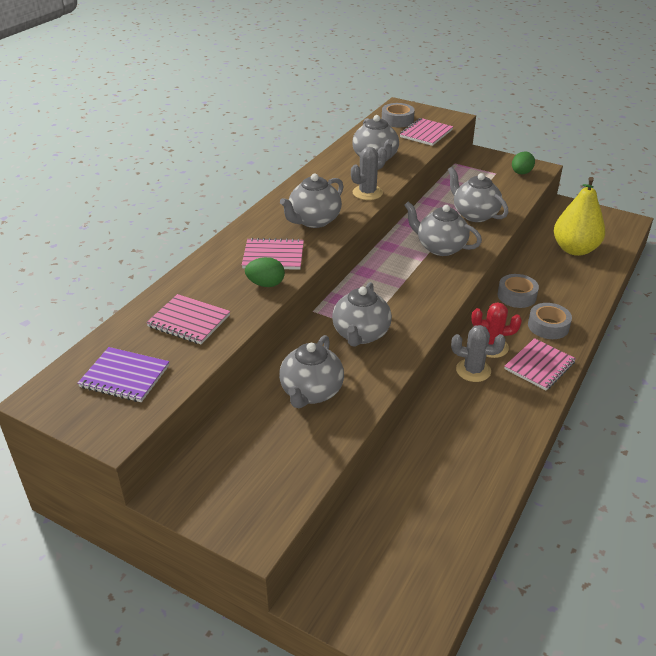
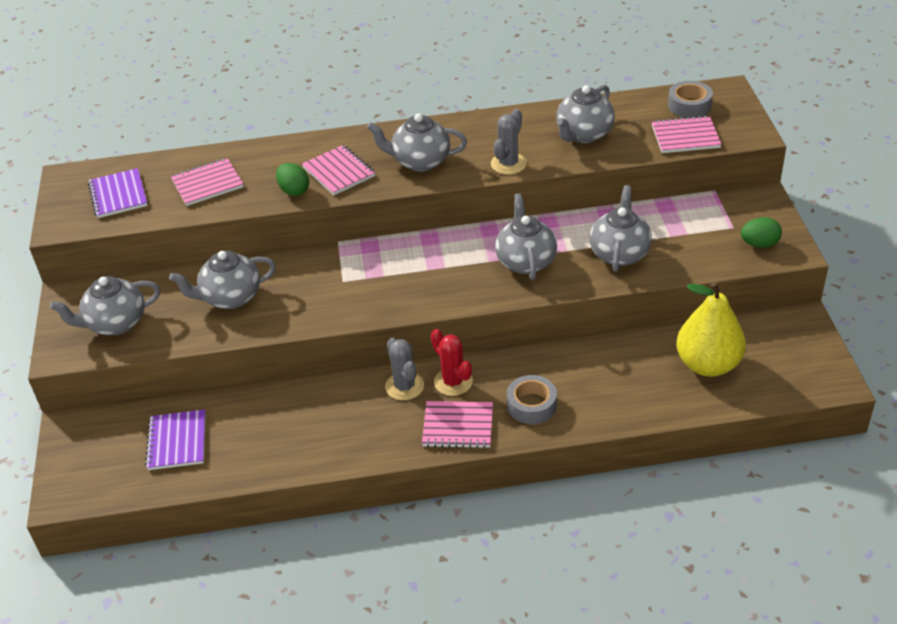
camera: 55 degrees right, 5 degrees up
(189, 321) = (207, 184): pink notebook -> pink notebook turned 75 degrees clockwise
(360, 334) = (332, 284): grey teapot -> grey teapot (115, 323)
(367, 193) = (508, 164): grey cactus -> grey cactus turned 75 degrees counterclockwise
(412, 526) = (177, 441): none -> purple notebook
(516, 296) = (560, 361): grey tape -> none

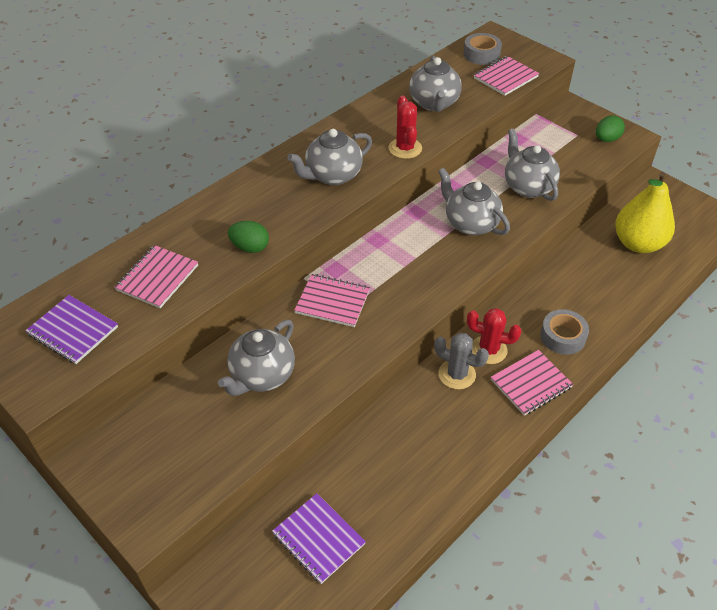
camera: 40 degrees left, 5 degrees up
(115, 323) = (173, 461): grey teapot -> none
(339, 172) = (272, 213): pink notebook -> pink notebook (332, 302)
(508, 164) = (405, 148): grey cactus -> red cactus

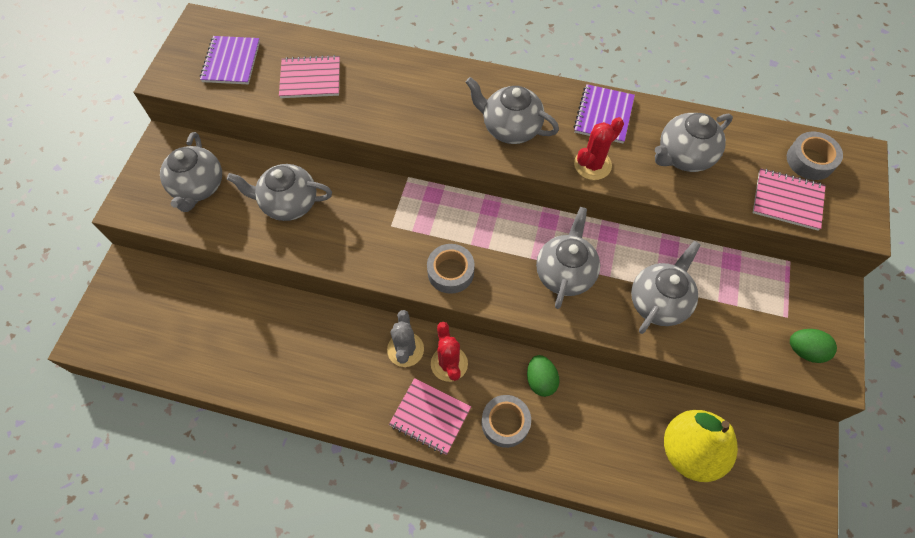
camera: 60 degrees right, 15 degrees up
(178, 446) = (198, 187): none -> grey teapot
(250, 247) = (380, 117): green egg -> green egg (540, 380)
(318, 539) = (196, 324): purple notebook -> purple notebook (603, 115)
(332, 302) = (394, 211): pink notebook -> none
(422, 290) = (450, 272): none -> grey tape

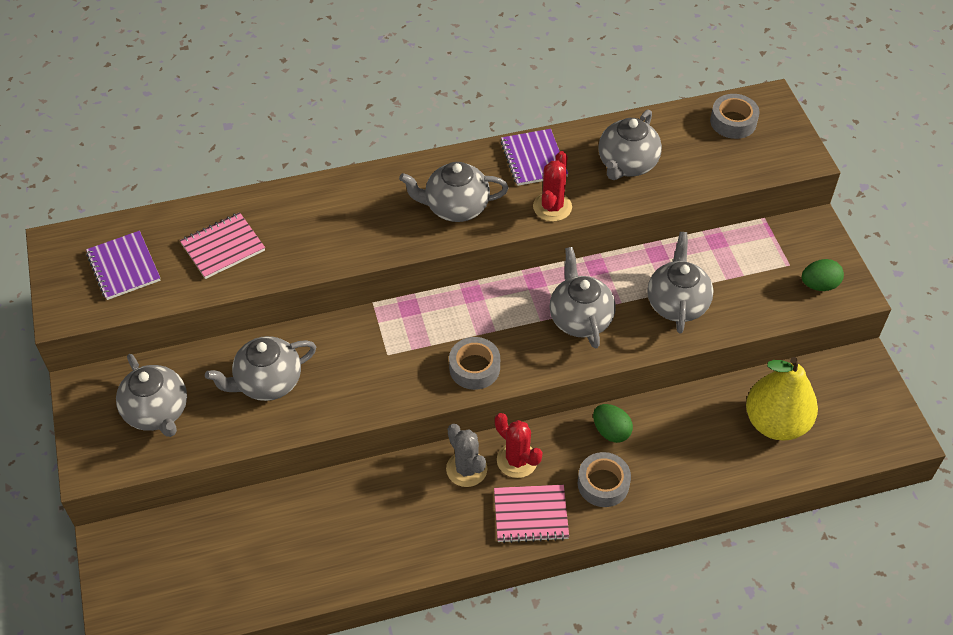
camera: 30 degrees left, 10 degrees down
(787, 200) = (735, 163): pink notebook -> none

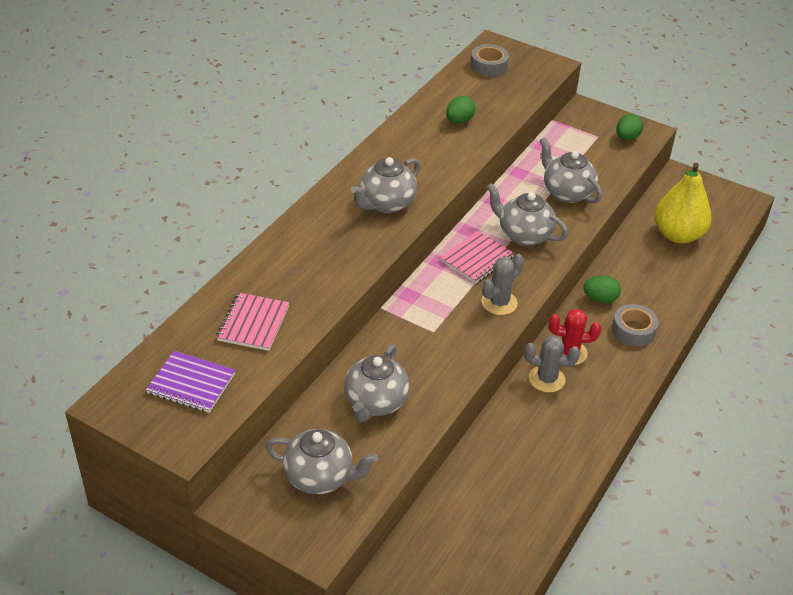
camera: 45 degrees left, 10 degrees down
(474, 368) = (499, 303): grey tape -> grey cactus
(530, 515) = (617, 377): pink notebook -> pink notebook (477, 259)
(533, 159) = (398, 148): purple notebook -> none
(552, 207) = (447, 169): red cactus -> none
(626, 164) = (459, 121): grey teapot -> green egg

